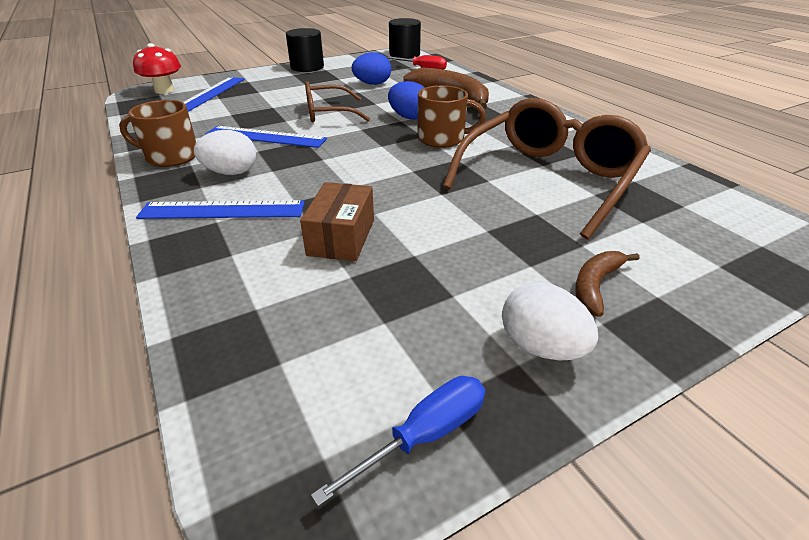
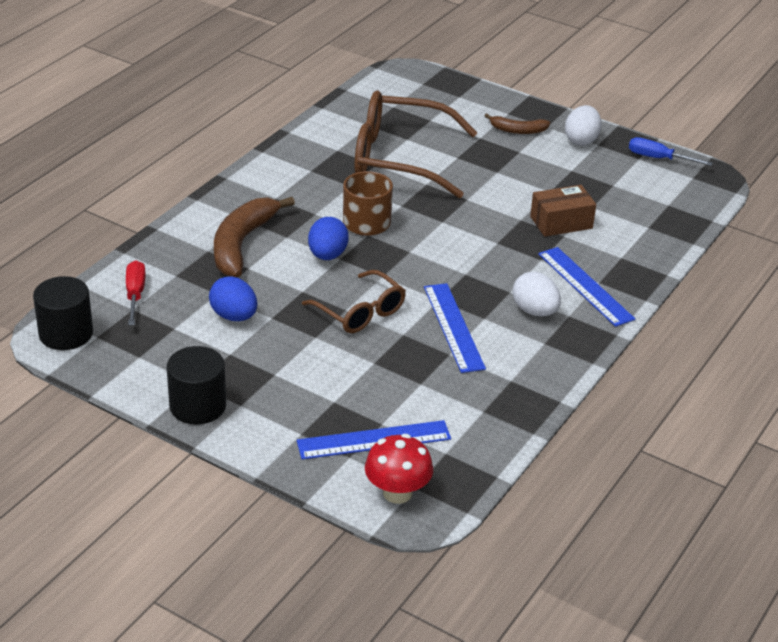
camera: 120 degrees left, 0 degrees up
(171, 156) = (544, 363): brown mug -> none

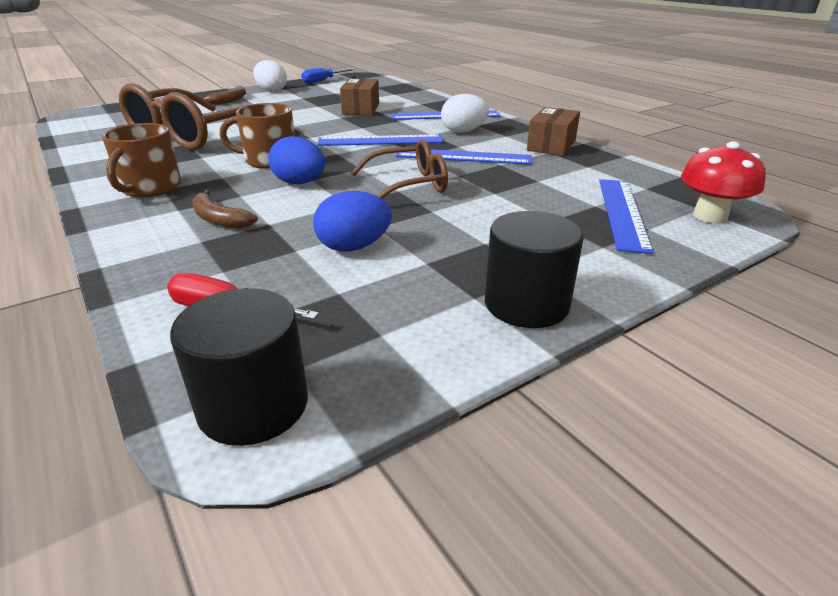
camera: 65 degrees left, 5 degrees down
(242, 244) = (219, 219): brown banana -> brown banana, size x0.53
(273, 191) = (150, 188): none -> brown mug
(462, 266) = (380, 141): none -> blue ruler
(532, 379) = (551, 145): none -> brown box

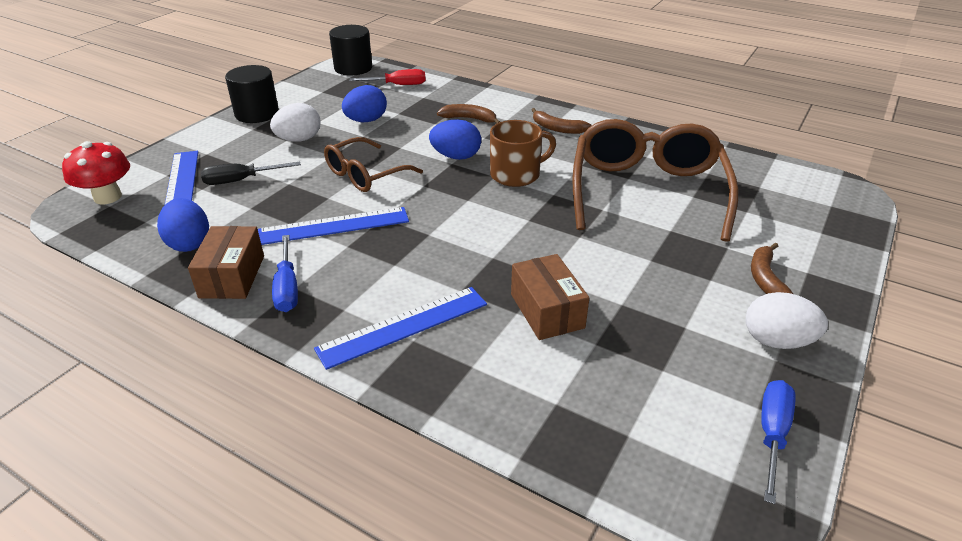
camera: 155 degrees right, 5 degrees up
(150, 188) = (557, 128): brown mug -> brown banana
(380, 141) = (443, 232): blue ruler -> none
(463, 131) = (355, 282): white egg -> white egg (299, 140)
(511, 135) = (287, 288): none -> blue screwdriver
(549, 204) = (241, 180): none -> black screwdriver
(592, 166) = (189, 243): none -> blue egg

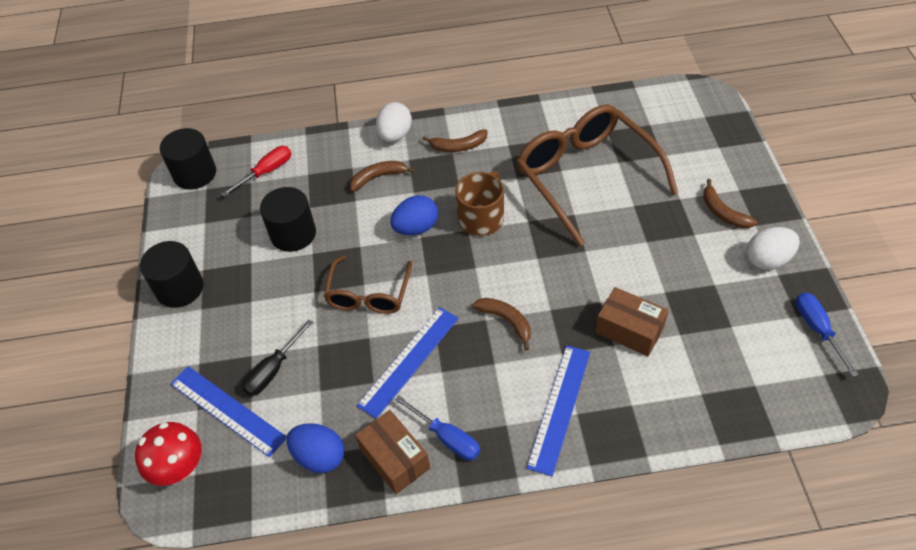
camera: 35 degrees left, 15 degrees up
(299, 140) = (262, 293): white egg -> white egg (395, 135)
(366, 121) = (293, 234): blue egg -> black cylinder
(444, 244) = (506, 321): none -> brown banana

